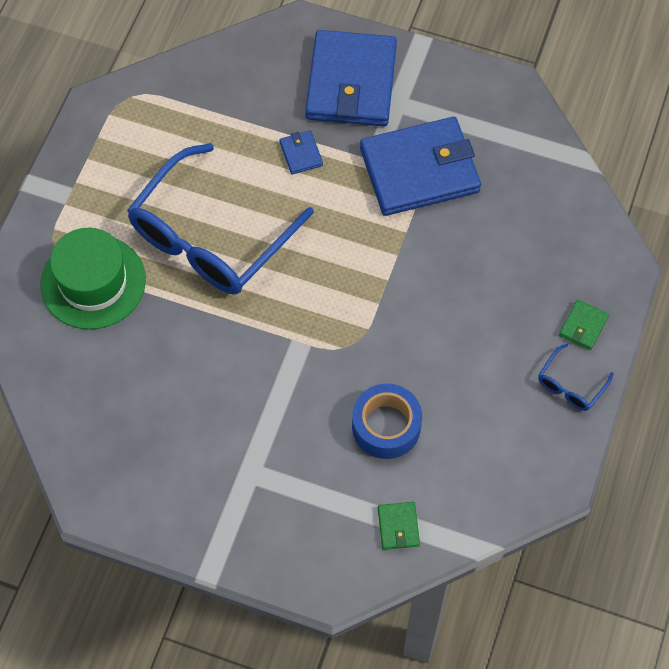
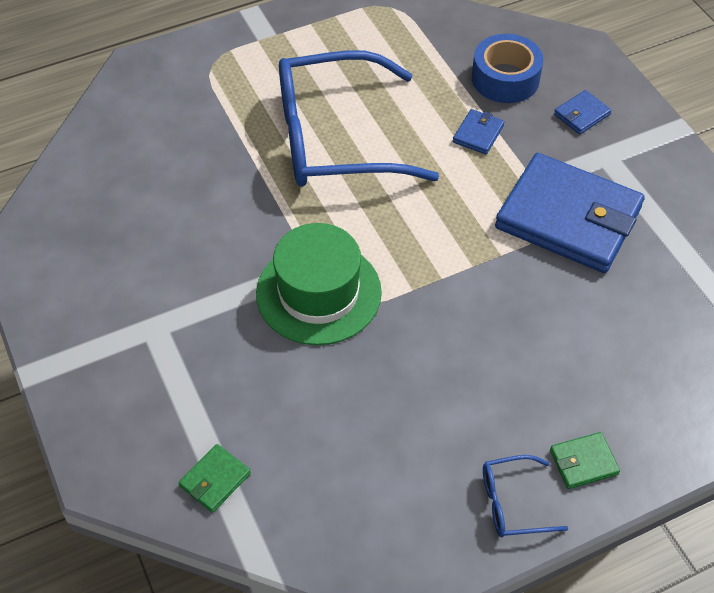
camera: 45 degrees right, 10 degrees down
(93, 282) = (212, 103): green hat -> green hat (318, 293)
(351, 83) = (581, 114): blue wallet -> blue wallet, size x0.40
(386, 426) = (303, 389): blue tape -> blue tape (505, 78)

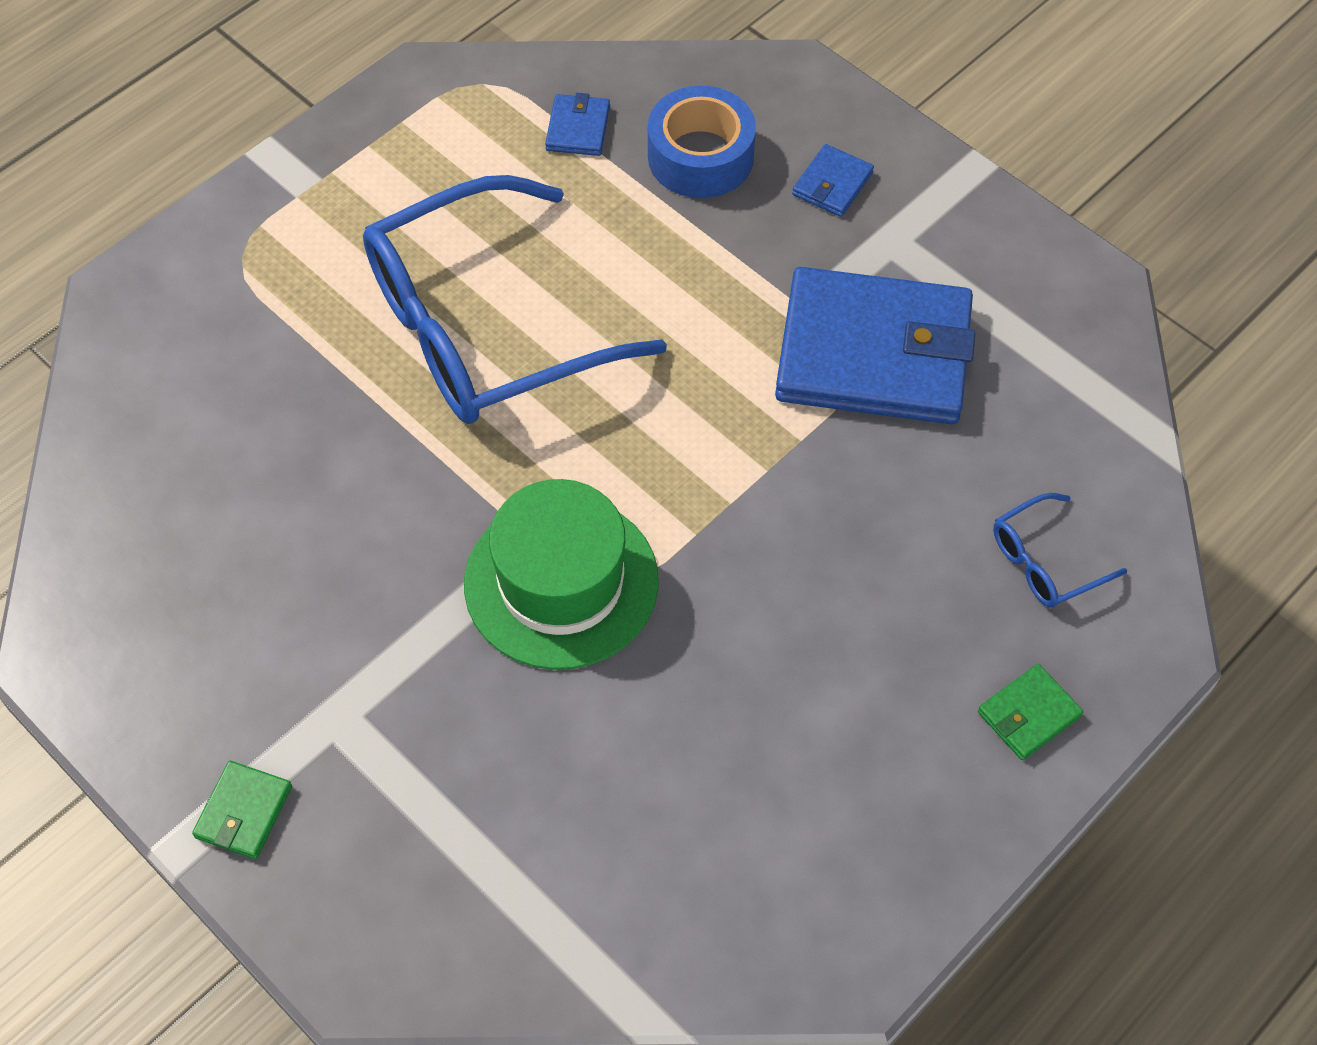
camera: 20 degrees left, 5 degrees up
(215, 480) = (529, 918): green wallet -> green wallet (244, 812)
(478, 134) = (695, 258): blue wallet -> blue wallet (578, 128)
(512, 503) = (956, 806): blue glasses -> blue glasses (1045, 561)

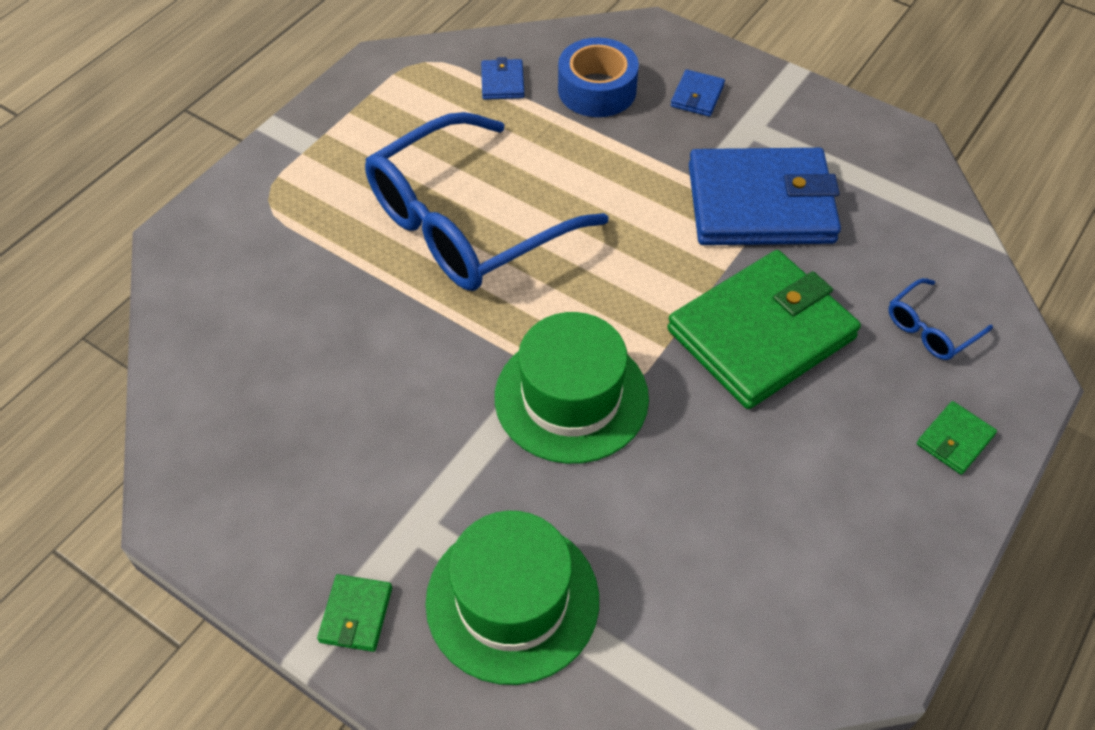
camera: 10 degrees left, 5 degrees down
(429, 825) = (512, 600): none -> green hat
(822, 535) = (761, 334): none -> green wallet

